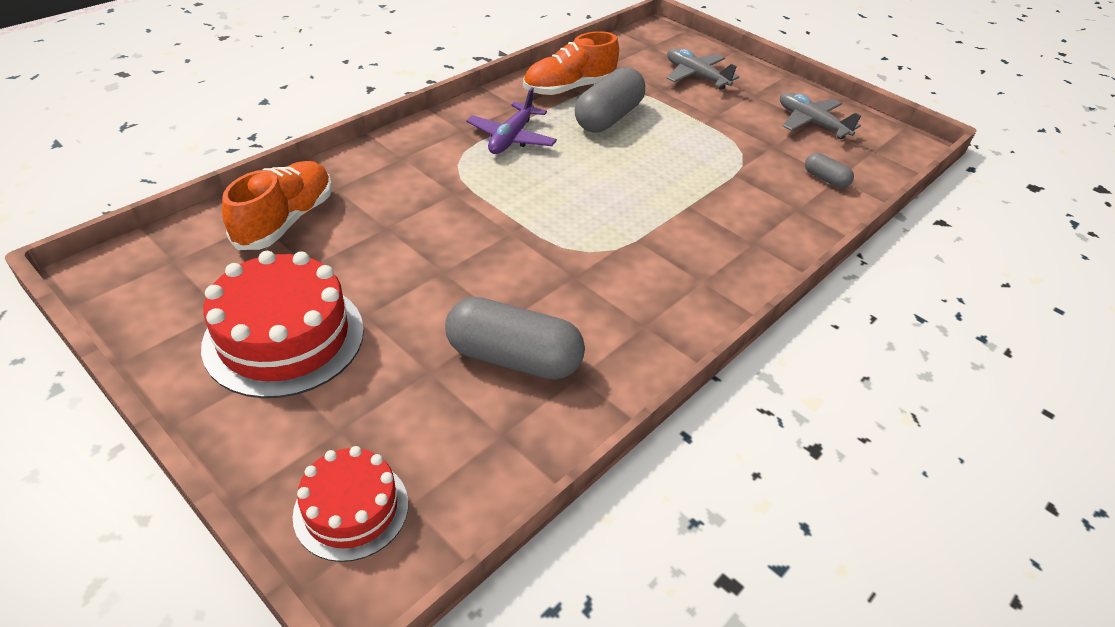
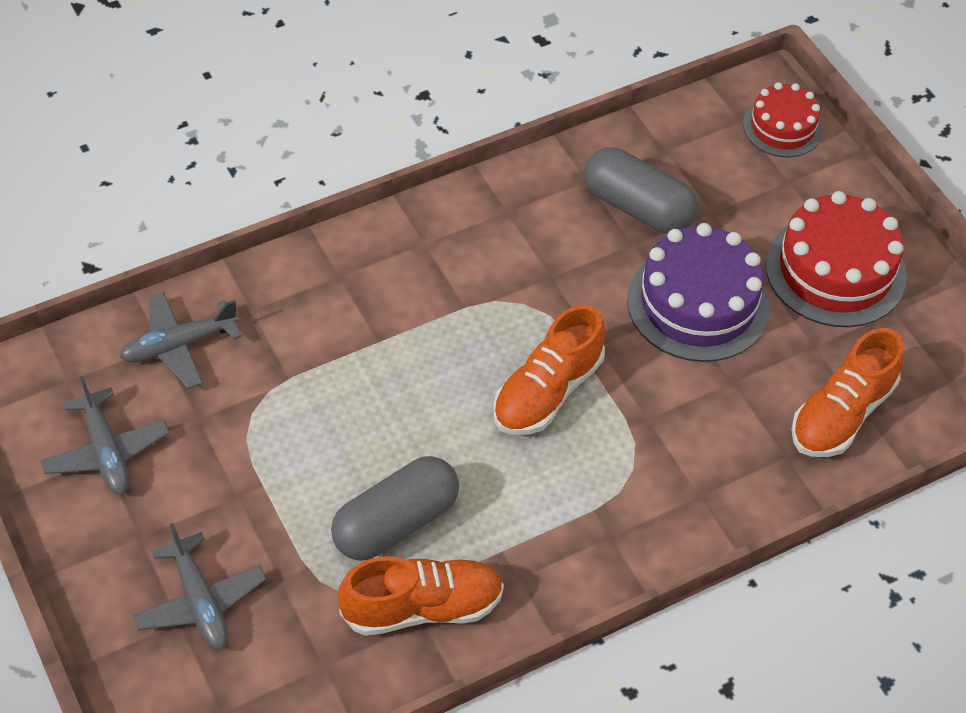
camera: 160 degrees left, 10 degrees up
(428, 280) = (698, 303): none -> purple cake
(511, 138) = (549, 505): purple plane -> none
(540, 196) = (547, 391): none -> orange shoe
(825, 179) = (179, 346): grey capsule -> grey plane

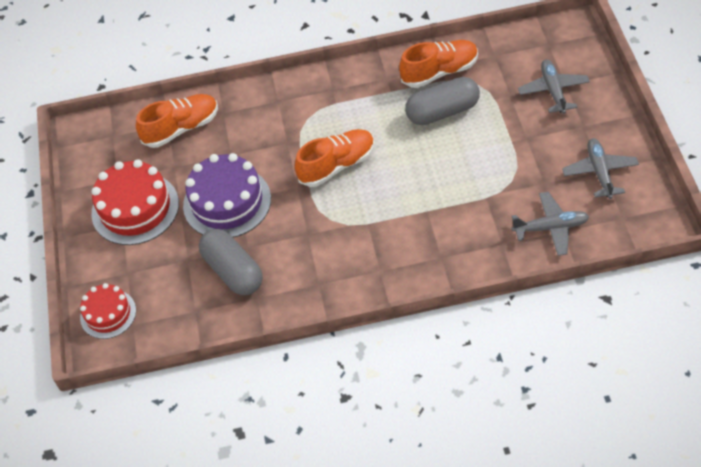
camera: 155 degrees left, 0 degrees up
(422, 608) = (439, 72): orange shoe -> orange shoe turned 150 degrees clockwise

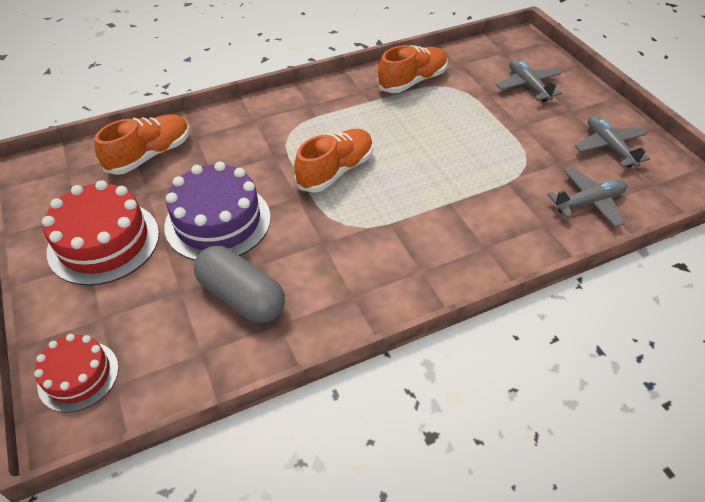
camera: 20 degrees left, 5 degrees down
(442, 111) = (429, 112): grey capsule -> none

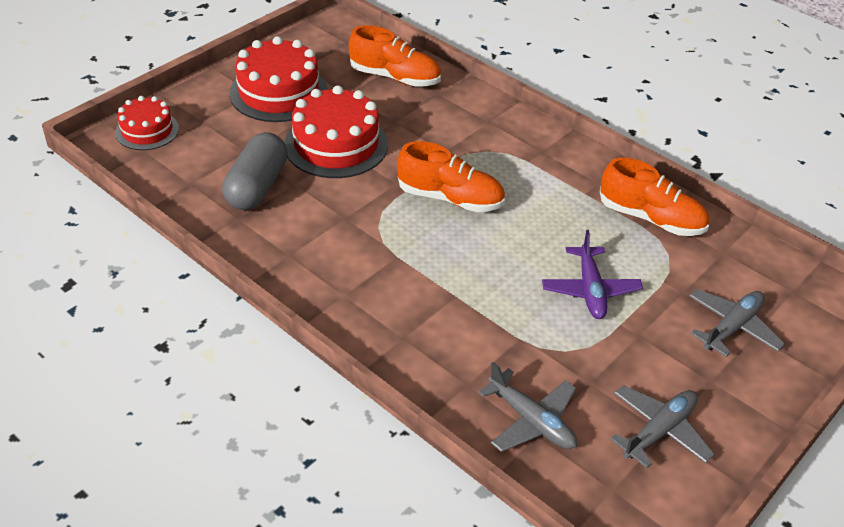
camera: 65 degrees right, 5 degrees down
(218, 221) = (336, 145): purple cake -> red cake
(471, 132) = (590, 290): none -> purple plane

